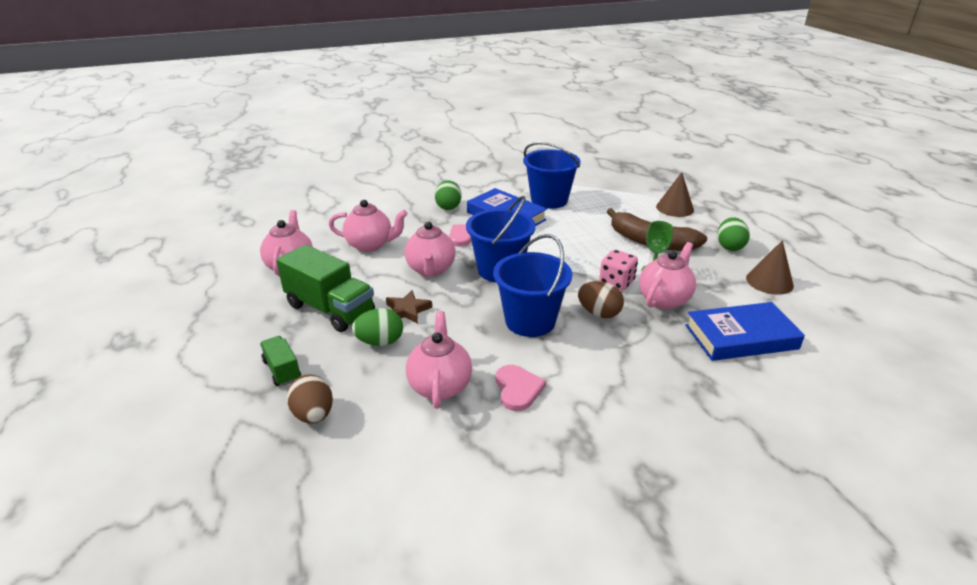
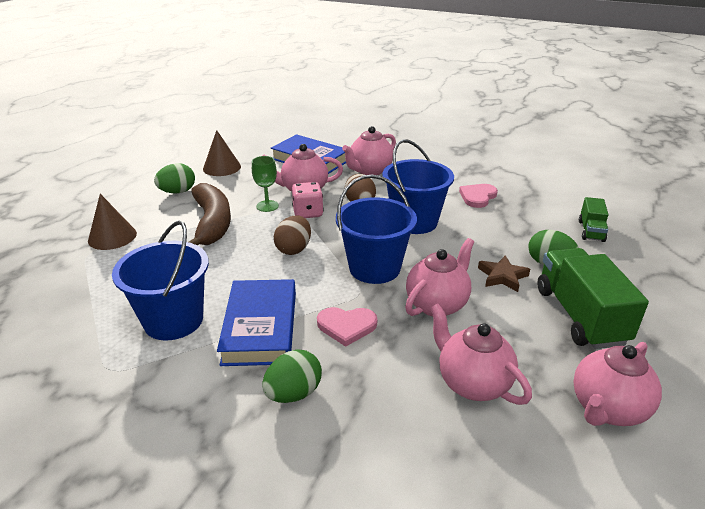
camera: 135 degrees left, 0 degrees up
(282, 370) = (650, 281): green truck -> green truck (591, 231)
(313, 415) = (631, 242): brown egg -> brown egg (294, 249)
(440, 386) = (527, 218): pink teapot -> pink teapot (370, 171)

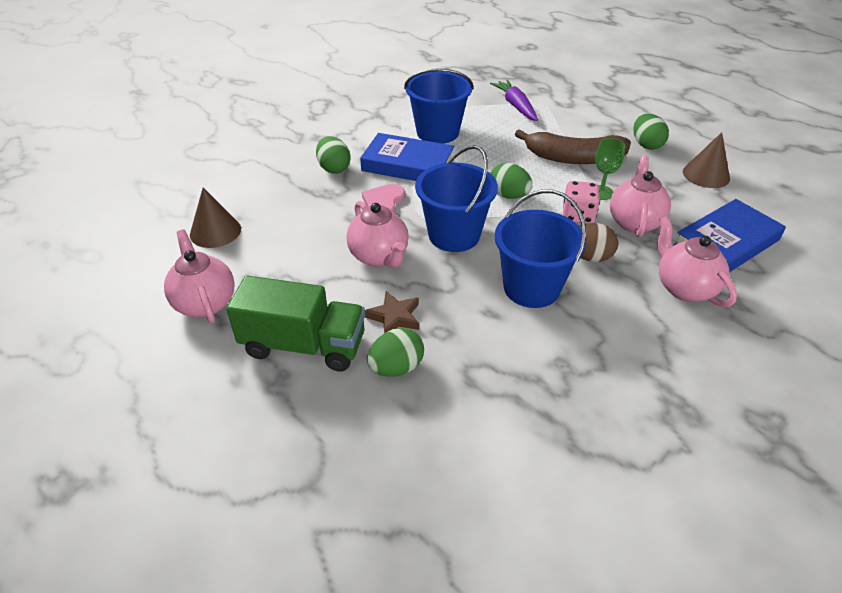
camera: 110 degrees right, 10 degrees up
(95, 272) = (515, 106): none -> purple carrot
(112, 237) = (566, 112): brown cone -> brown cone (215, 231)
(294, 249) = (508, 195): brown egg -> green egg
(472, 383) = (282, 244): pink teapot -> none
(478, 197) = (580, 372): pink heart -> none
(591, 231) = (443, 456): green truck -> none

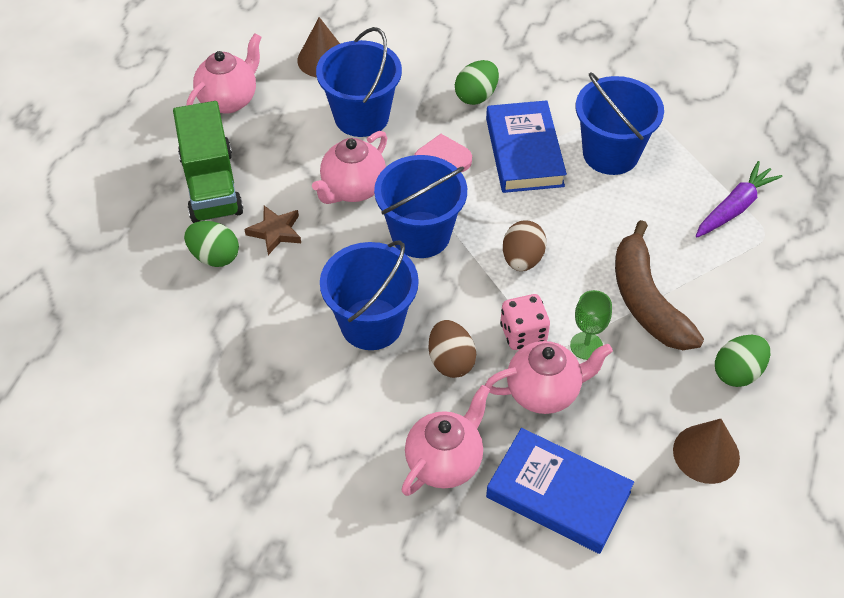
camera: 65 degrees right, 10 degrees up
(303, 229) = (361, 117): none -> blue bucket
(508, 195) = (522, 259): green egg -> brown egg

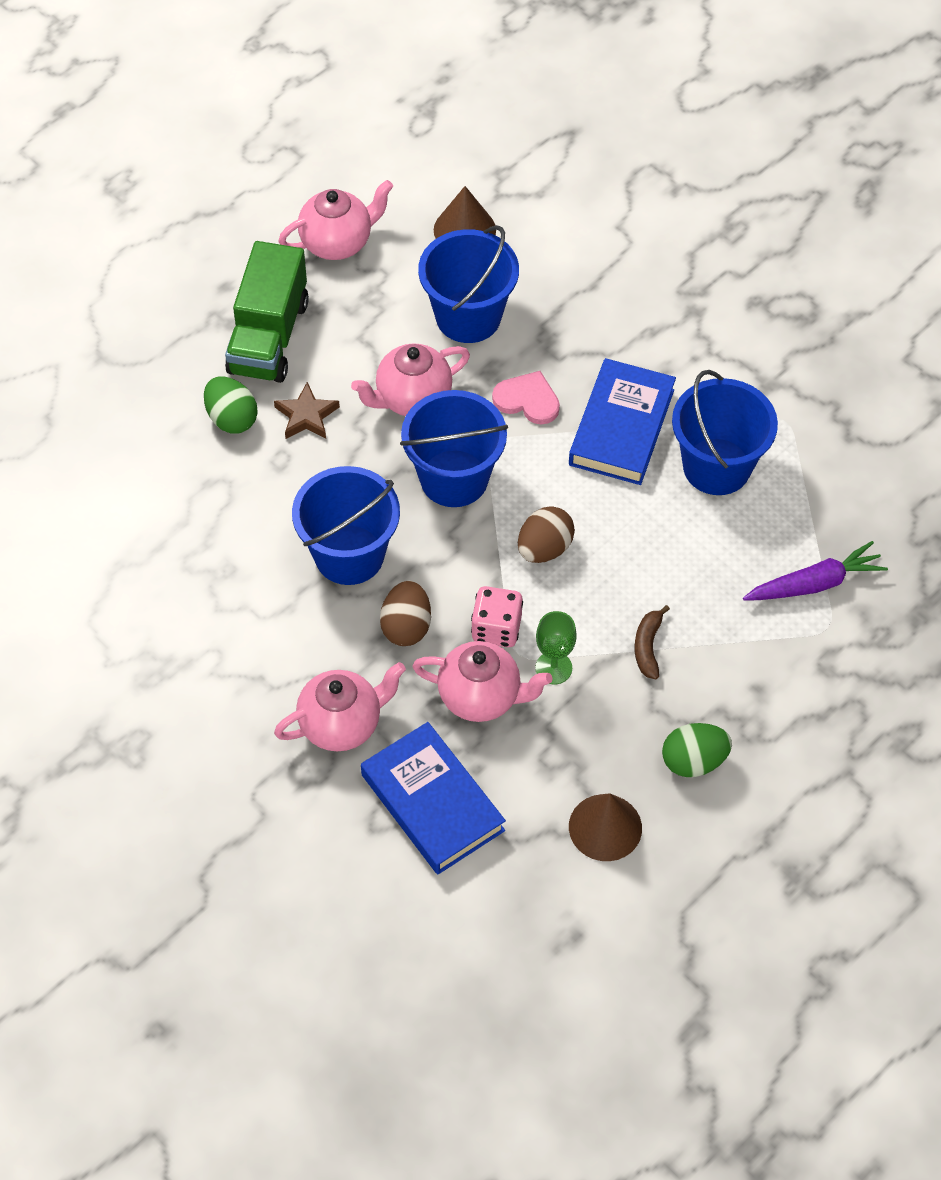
camera: 25 degrees right, 5 degrees up
(476, 96) = (609, 339): green egg -> none
(646, 300) = (648, 646): brown banana -> brown banana, size x0.46

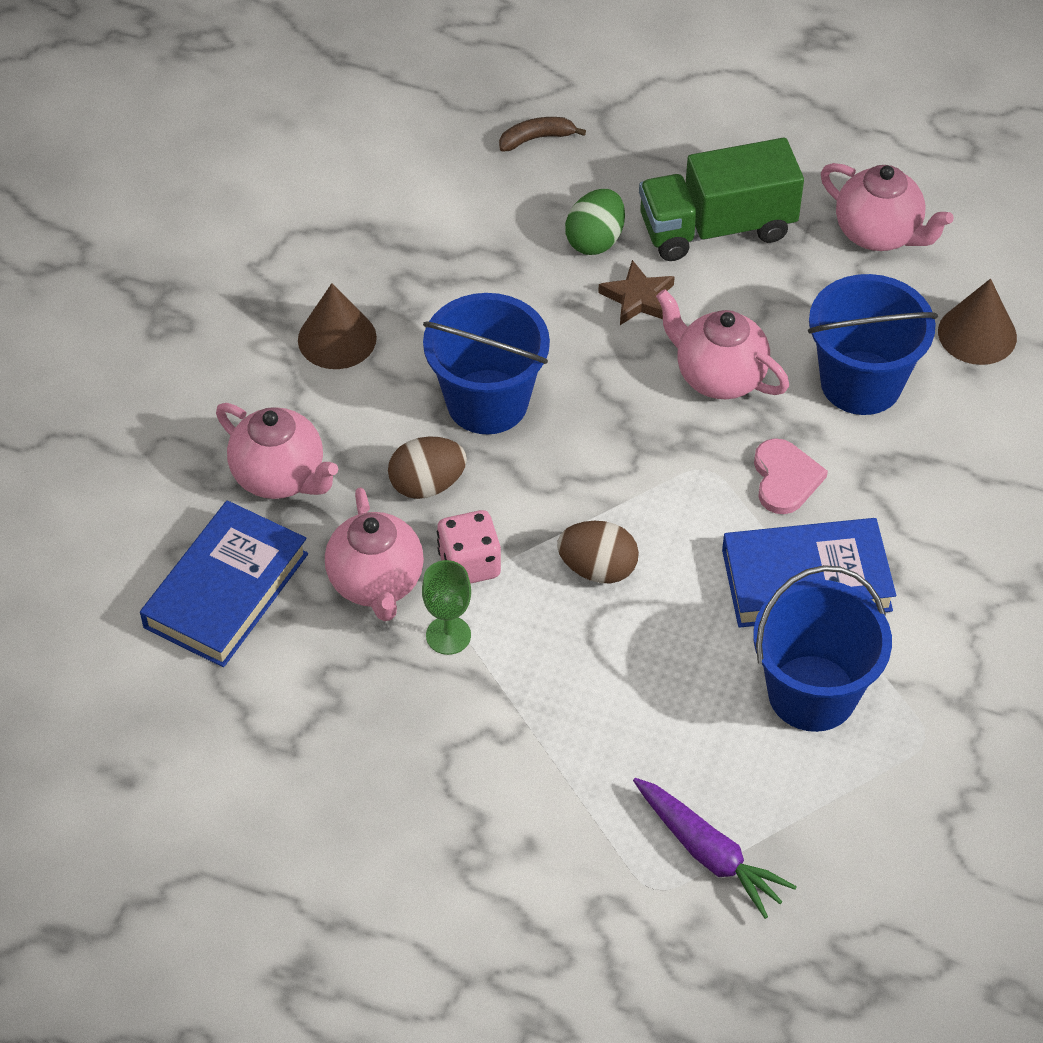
camera: 65 degrees right, 5 degrees down
(454, 478) = (638, 453): blue bucket -> none
(605, 827) = (272, 759): brown cone -> brown cone (337, 338)
(648, 646) = (525, 714): brown banana -> brown banana (536, 138)
(693, 761) = (399, 814): green egg -> none

